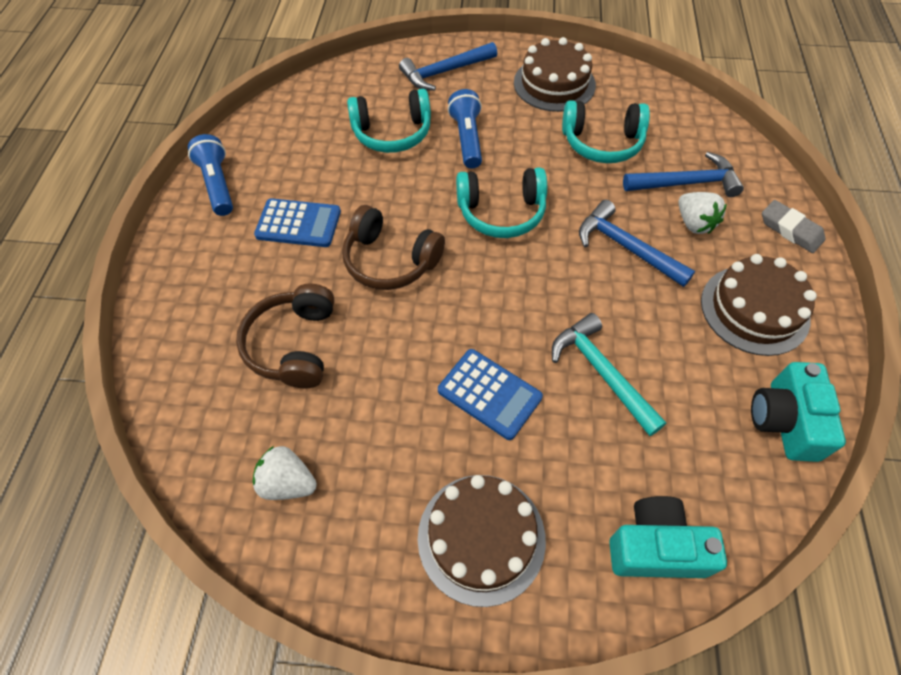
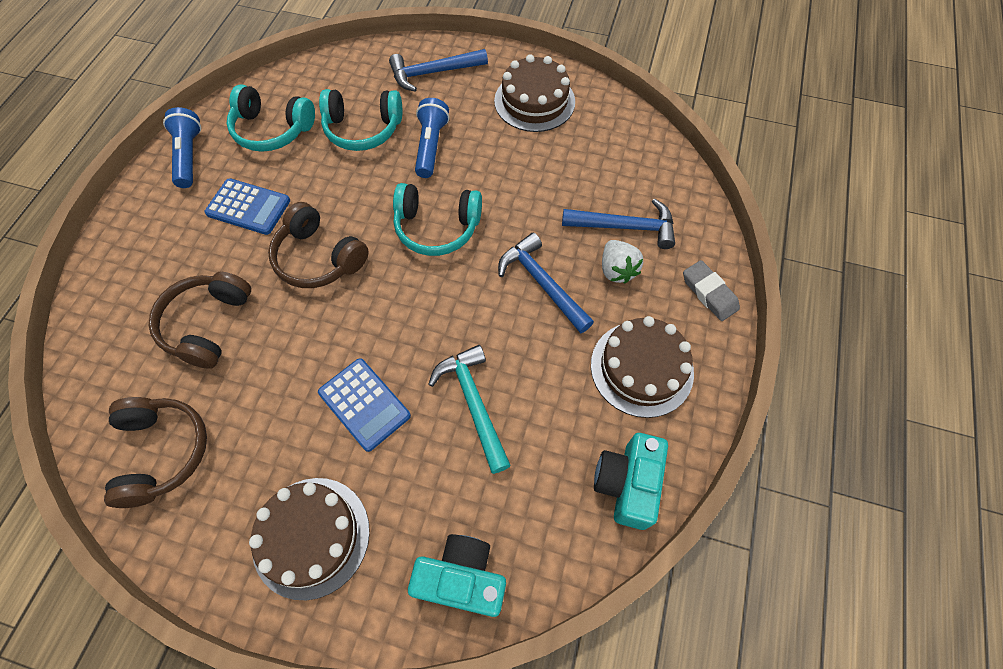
camera: 10 degrees right, 5 degrees up
(288, 483) = (162, 452): white strawberry -> brown headphones
(602, 143) = (558, 171): turquoise headphones -> turquoise headphones (272, 130)

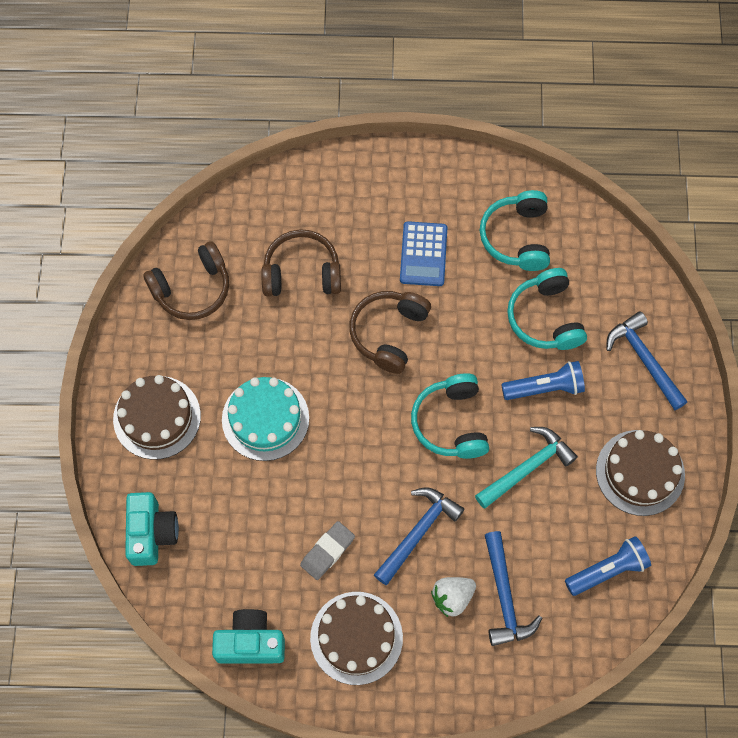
camera: 75 degrees right, 5 degrees up
(189, 156) = (463, 180): blue flashlight -> blue flashlight (607, 570)
(364, 404) = (265, 419): blue calculator -> turquoise cake
(474, 403) = (288, 504): turquoise hammer -> turquoise hammer (527, 468)
(709, 293) = (451, 689): grey eraser -> grey eraser (327, 551)

